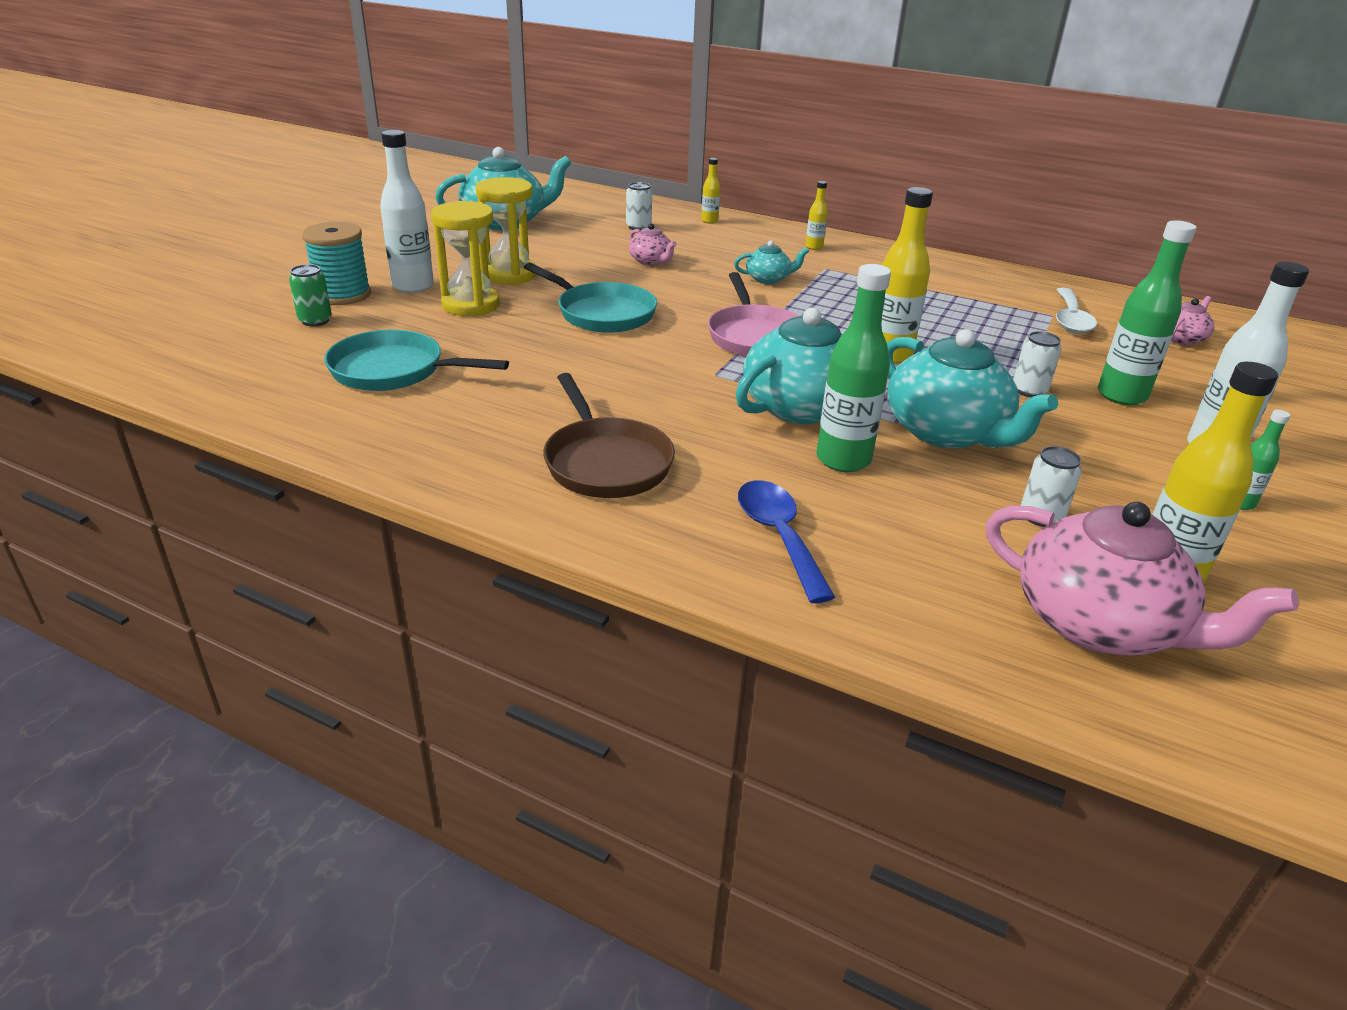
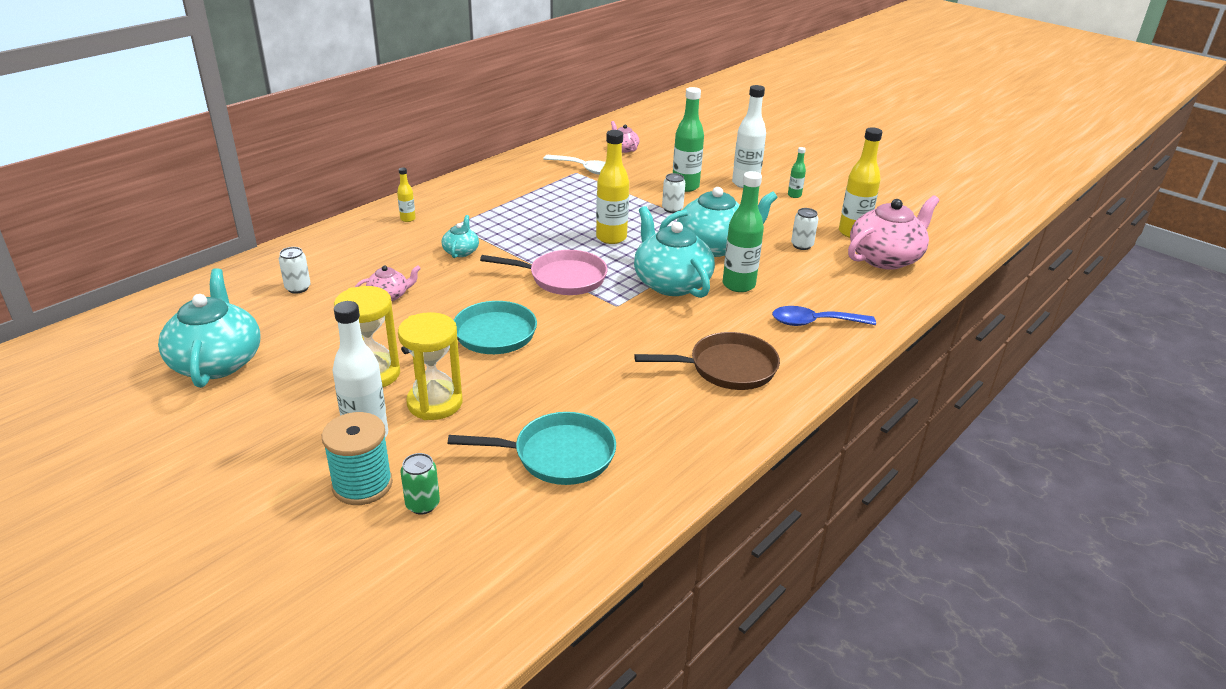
camera: 75 degrees left, 0 degrees up
(394, 371) = (557, 455): turquoise pan -> turquoise pan turned 120 degrees counterclockwise
(709, 221) = (310, 250): yellow bottle -> none

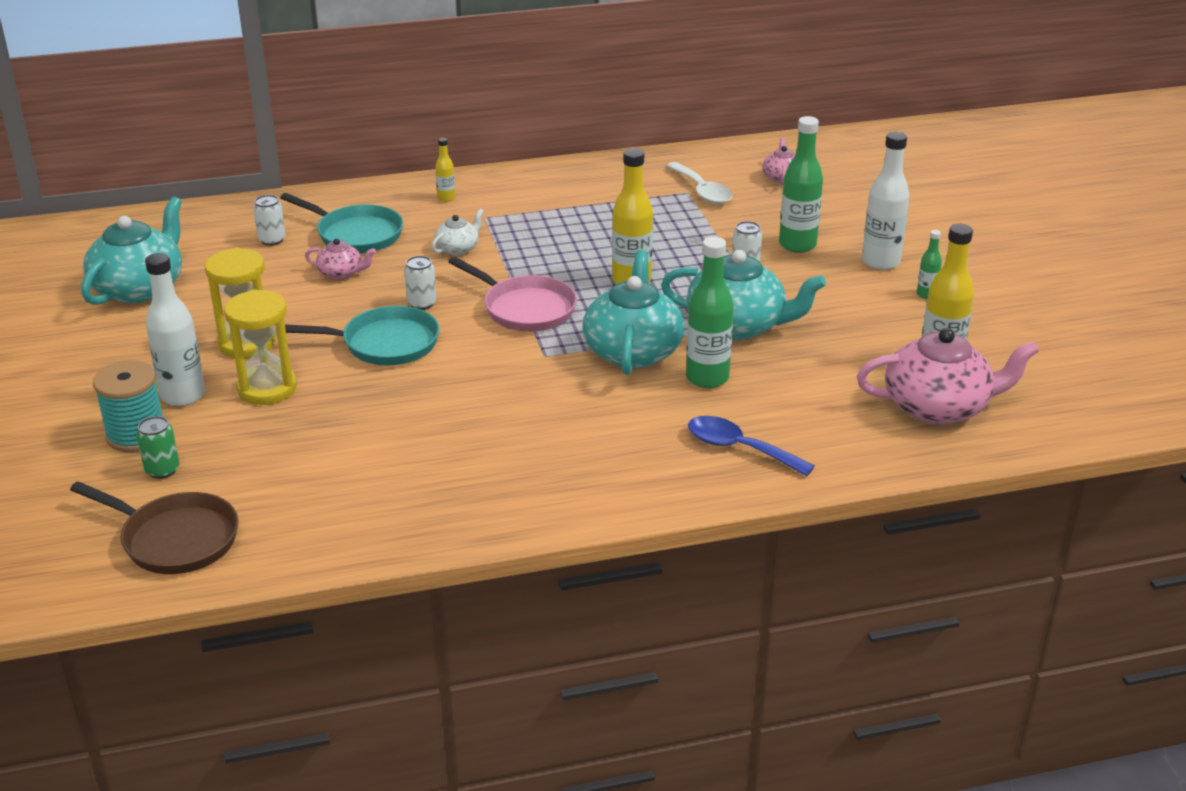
camera: 35 degrees right, 0 degrees up
(461, 251) = (458, 248): turquoise teapot -> white teapot
(557, 455) = (315, 475): turquoise pan -> turquoise pan (355, 234)
(727, 368) = (576, 459): brown pan -> brown pan (174, 539)
(802, 245) = (848, 358): white can -> white can (422, 303)

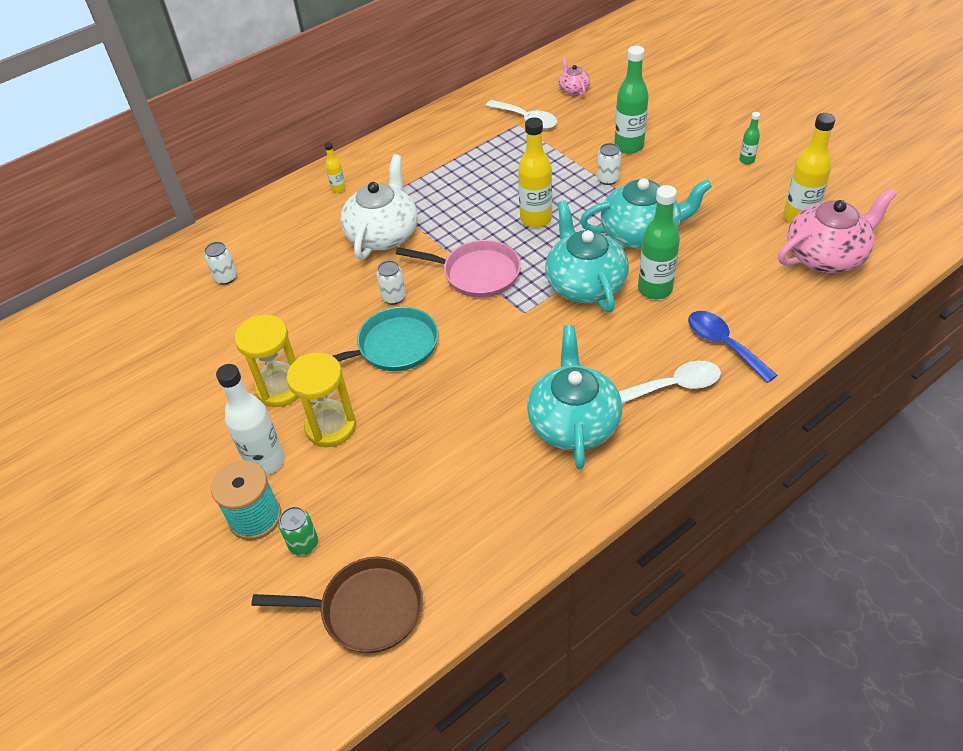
camera: 20 degrees left, 15 degrees up
(140, 288) = (147, 366): turquoise teapot -> turquoise teapot (573, 422)
(341, 273) = (307, 290): pink teapot -> none
(355, 234) = (291, 248): turquoise pan -> none
(458, 248) = (383, 234): white teapot -> white teapot, size x2.07
(650, 466) = (674, 386): none -> white spoon
(739, 448) = (723, 344): blue spoon -> blue spoon turned 45 degrees clockwise
(880, 262) = (696, 142): white bottle -> none

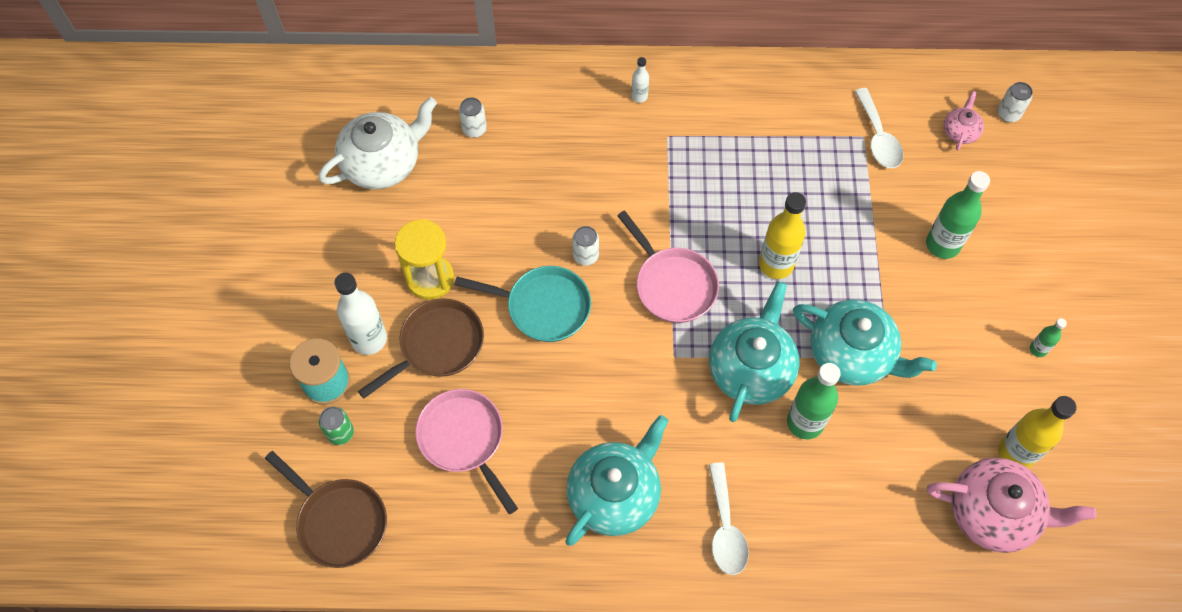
camera: 35 degrees right, 15 degrees up
(331, 427) = (437, 346): yellow hourglass -> brown pan
(338, 189) = (639, 96): yellow bottle -> white bottle
(383, 234) = (633, 179): white teapot -> white teapot (383, 162)
(417, 472) = (464, 440): none -> pink pan
(608, 179) = (884, 269): white can -> white can (1008, 114)
(674, 386) = (725, 528): white spoon -> white spoon turned 60 degrees clockwise
(723, 344) = (805, 524): blue spoon -> none

